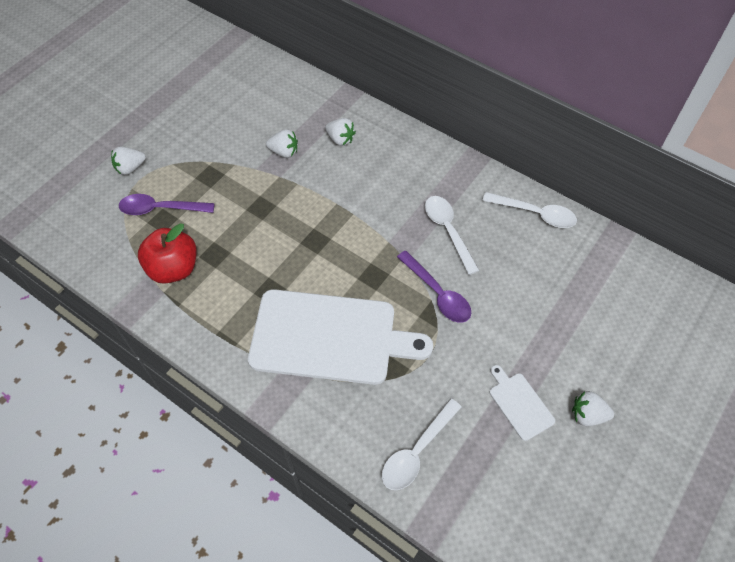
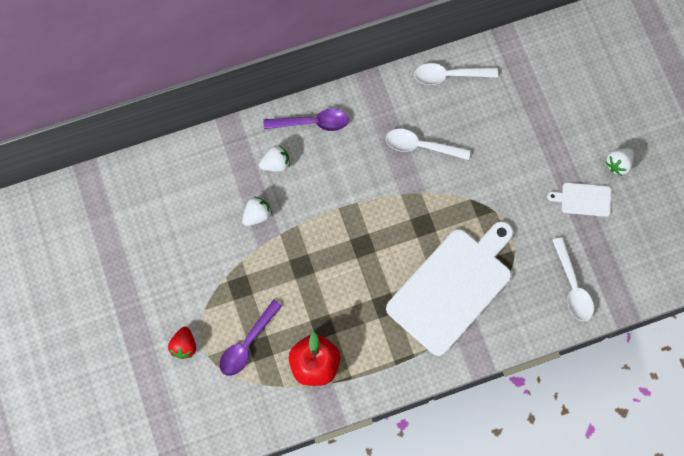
camera: 55 degrees left, 15 degrees up
(130, 168) = (184, 346): white strawberry -> red strawberry
(437, 293) = (468, 191): purple spoon -> purple spoon (312, 123)
(535, 214) = (449, 75): white spoon -> white spoon turned 150 degrees counterclockwise

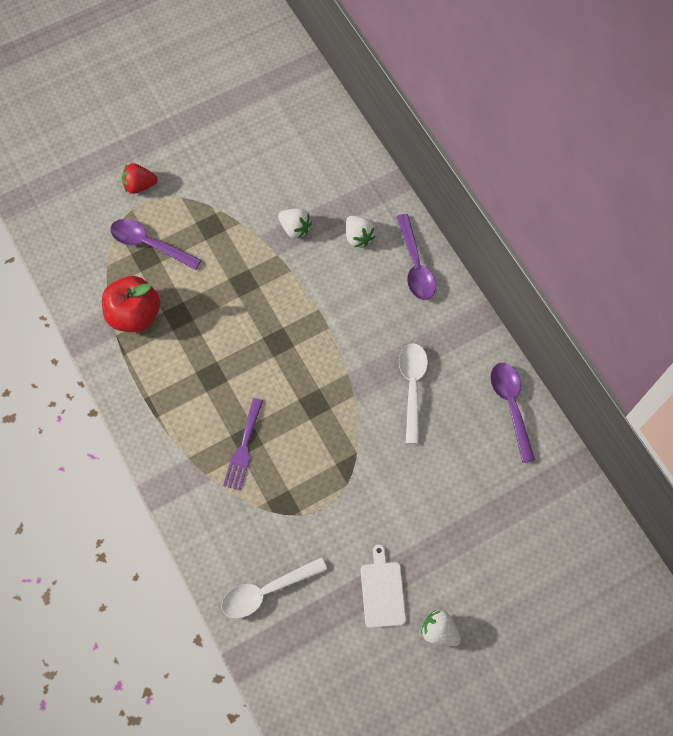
camera: 80 degrees right, 5 degrees down
(449, 75) = (511, 406): white spoon -> purple spoon
(452, 287) = (243, 448): white cutting board -> purple fork

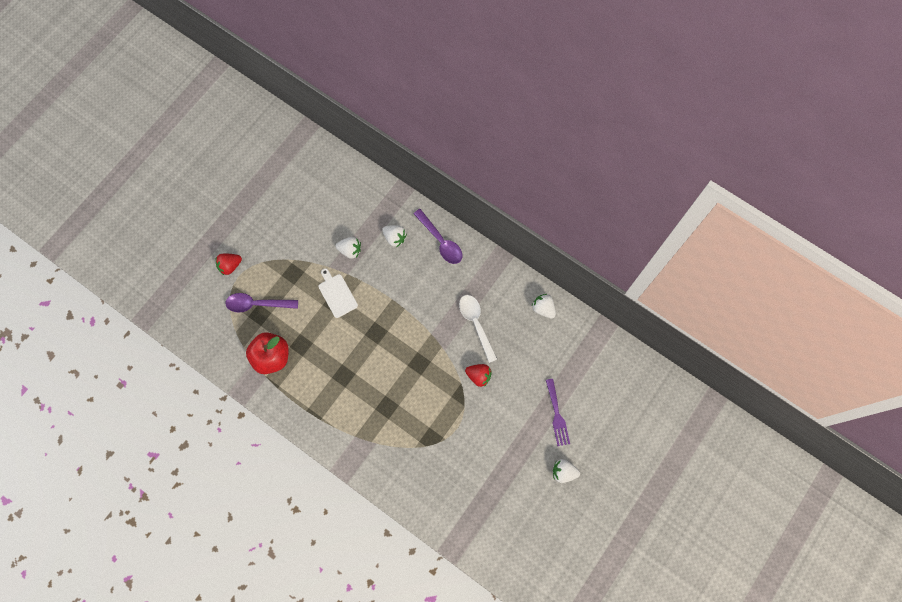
camera: 25 degrees left, 5 degrees up
(243, 448) = (387, 413): purple fork -> purple fork (557, 415)
(267, 591) = (446, 498): white spoon -> none
(382, 591) = (518, 464): white cutting board -> white cutting board (337, 294)
(384, 454) = (478, 376): none -> red strawberry
(511, 406) = (543, 308): purple spoon -> white strawberry

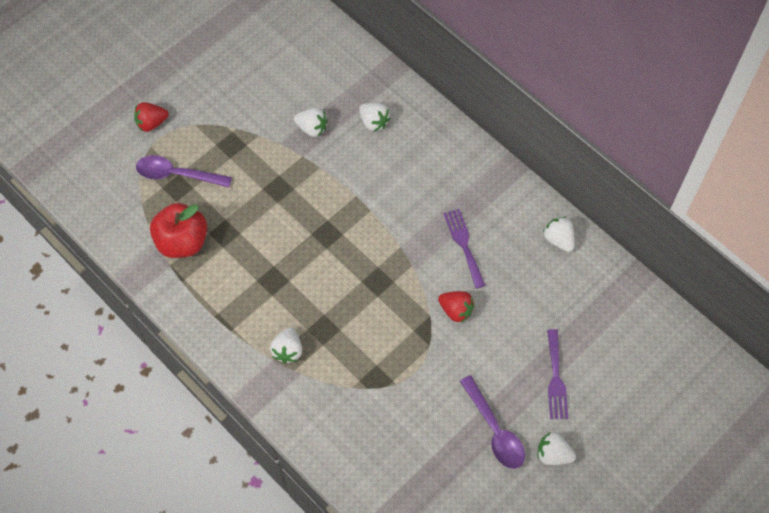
camera: 10 degrees right, 10 degrees down
(337, 294) = (284, 178): white cutting board -> none
(364, 427) = (288, 350): none -> white strawberry
(440, 241) = (434, 135): purple spoon -> purple spoon (494, 430)
(476, 324) = (464, 244): white spoon -> purple fork

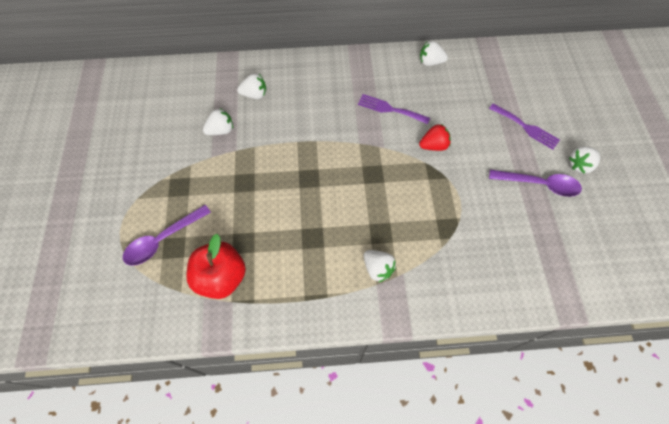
camera: 50 degrees left, 0 degrees up
(151, 123) = (102, 226): red strawberry -> none

